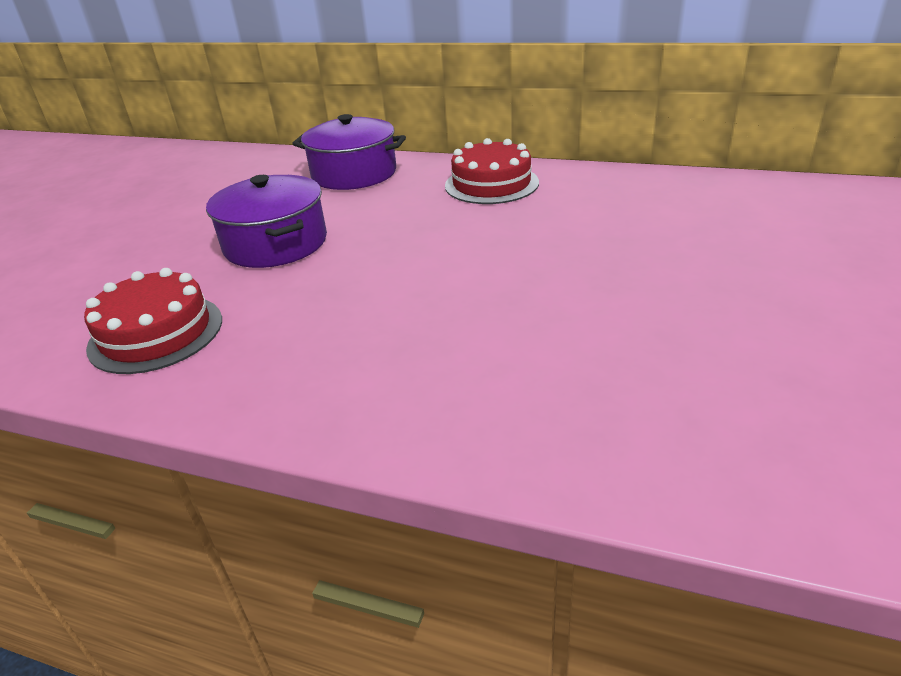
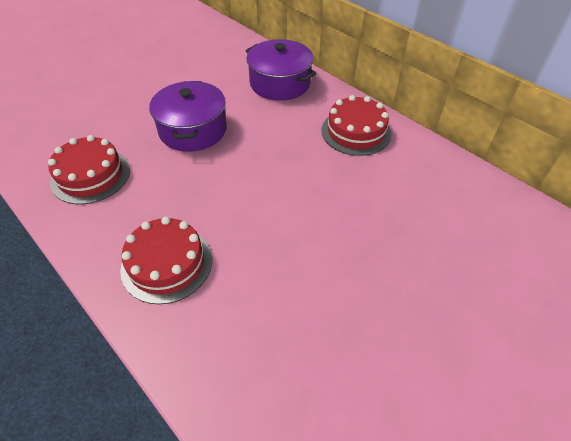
camera: 25 degrees right, 15 degrees up
(370, 373) = (167, 264): none -> red cake

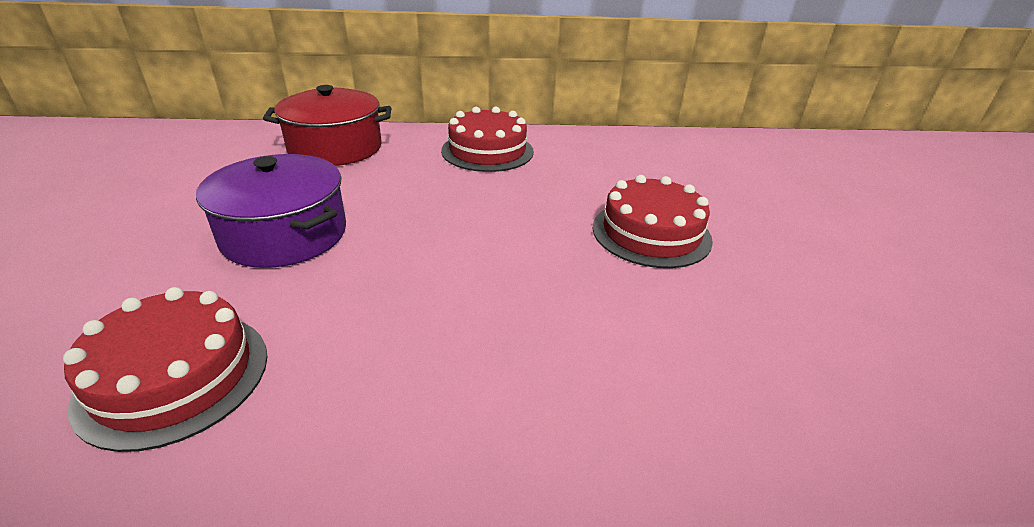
camera: 50 degrees left, 15 degrees down
(167, 264) = (492, 380): red cake -> red cake (651, 233)
(280, 83) = (335, 148): purple pot -> red pot

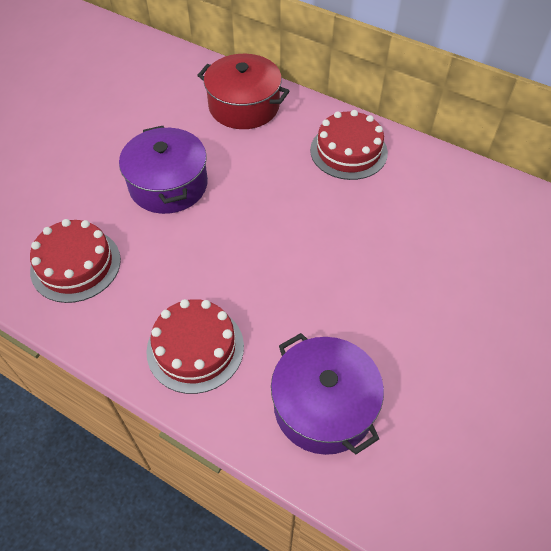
camera: 35 degrees right, 20 degrees up
(651, 233) = (393, 289): red cake -> red cake (195, 348)
(715, 374) = (323, 406): none -> purple pot

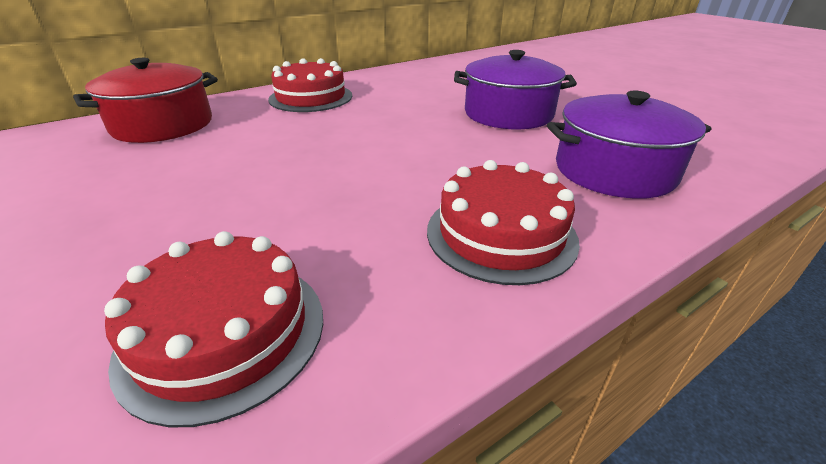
camera: 65 degrees left, 20 degrees down
(168, 185) = (195, 195): purple pot -> purple pot (508, 114)

